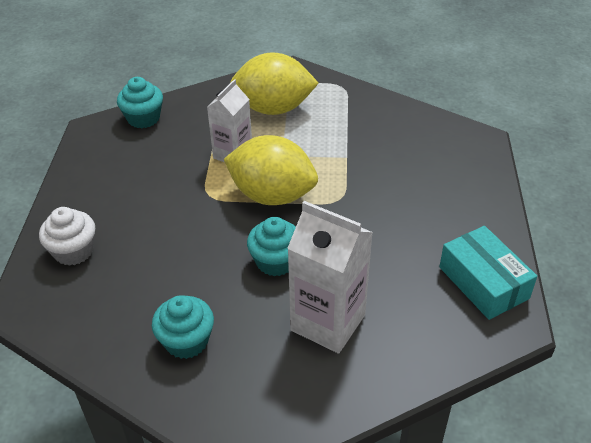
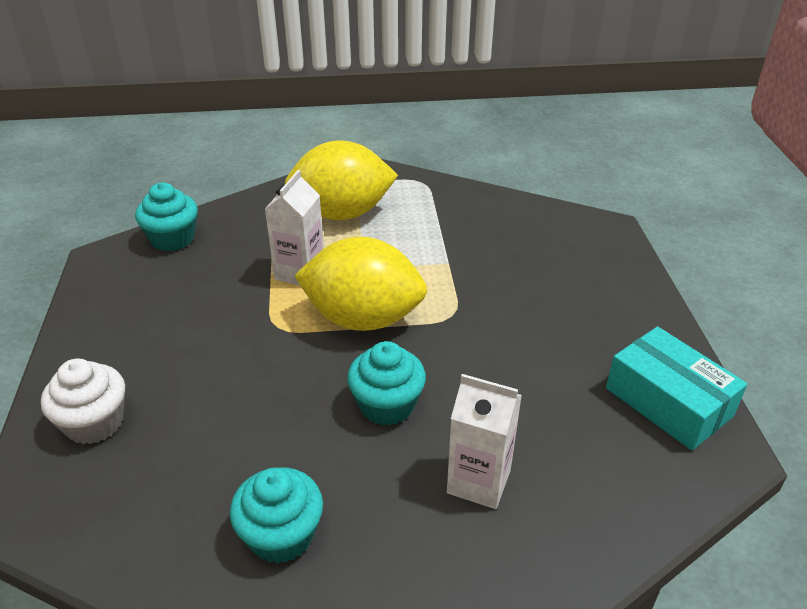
camera: 10 degrees left, 5 degrees down
(328, 322) = (479, 481): white carton -> white carton, size x0.65

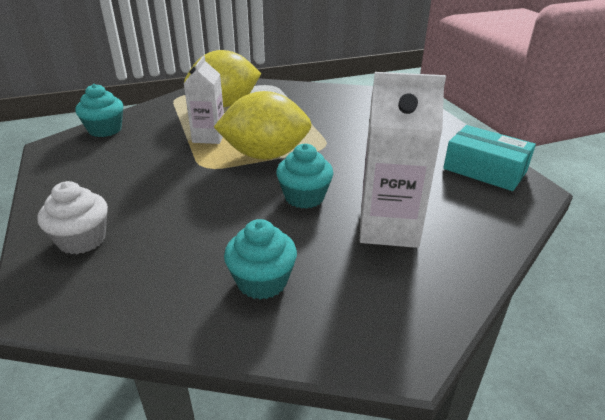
camera: 15 degrees left, 5 degrees down
(479, 481) = (388, 228): white carton -> white carton, size x1.53

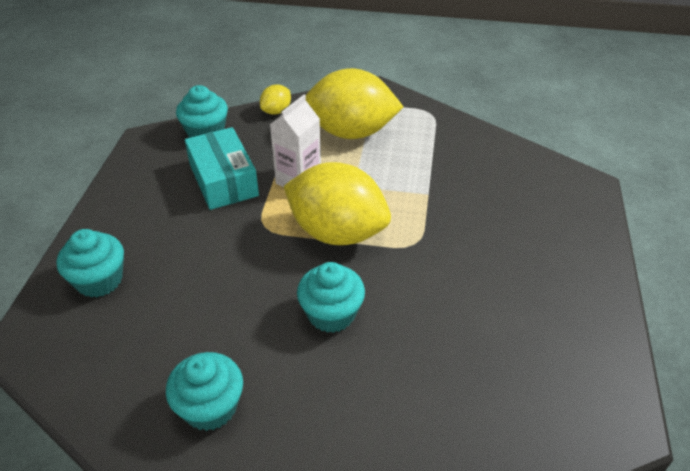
camera: 30 degrees right, 10 degrees up
(82, 240) = (99, 280): white cupcake -> turquoise cupcake
(155, 106) = (276, 111): none -> yellow lemon
(388, 228) = (385, 399): white carton -> none
(484, 170) = (583, 364): turquoise box -> turquoise box (223, 180)

